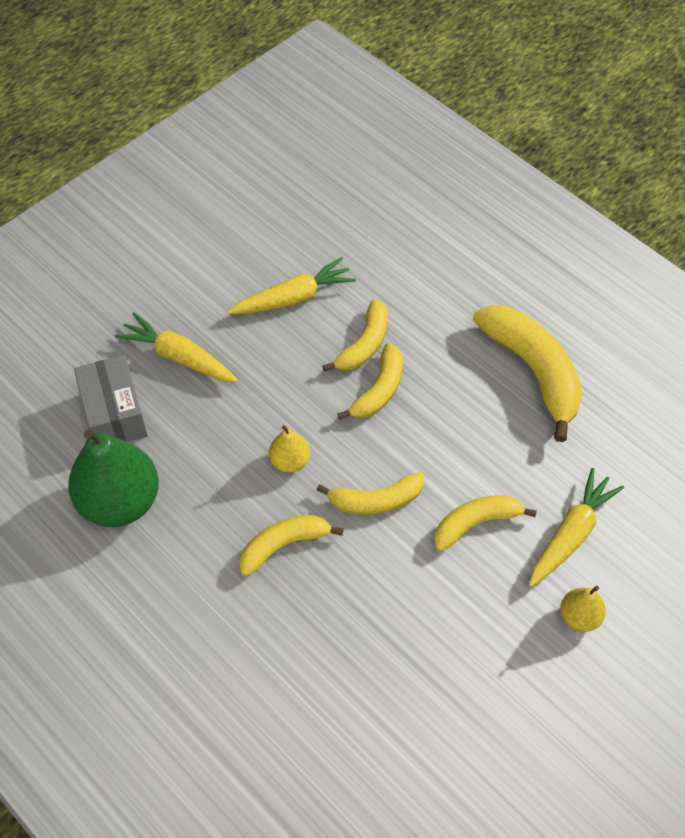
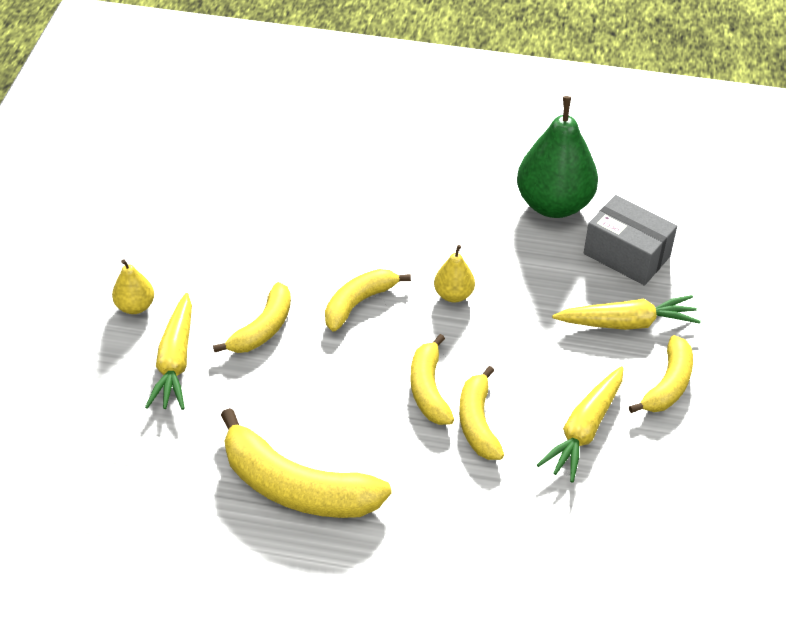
camera: 145 degrees right, 10 degrees down
(284, 545) = (404, 239): yellow banana -> yellow banana (668, 384)

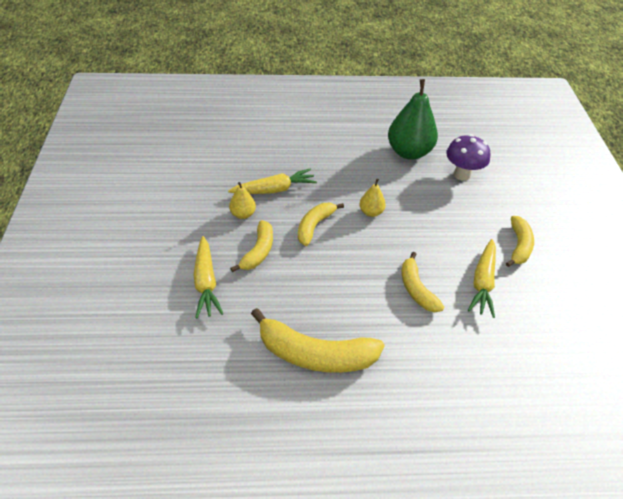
camera: 15 degrees left, 0 degrees up
(135, 306) = (168, 250): yellow pear -> yellow pear (243, 214)
(429, 389) = (378, 273): yellow banana -> none
(626, 255) = (462, 174): grey box -> purple mushroom
(627, 323) = (479, 213): yellow carrot -> yellow carrot (274, 189)

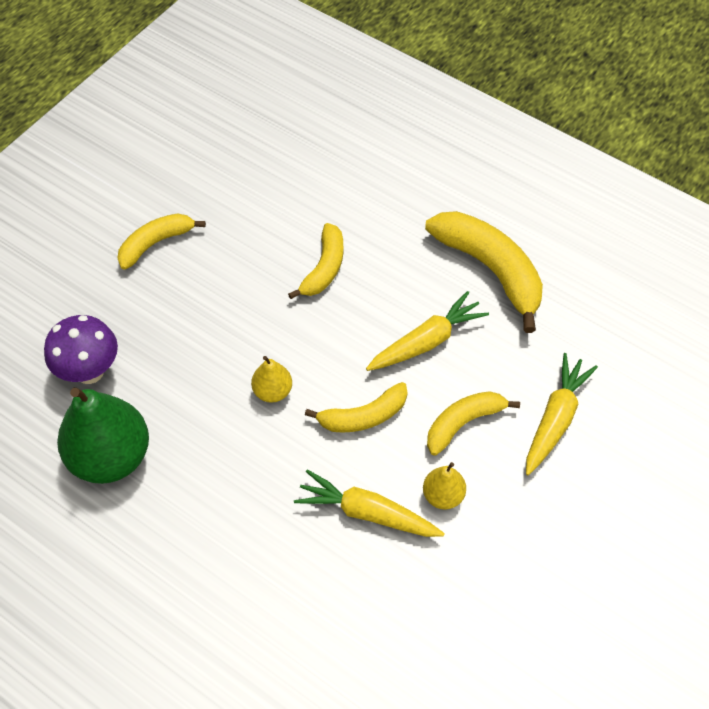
camera: 140 degrees left, 10 degrees up
(482, 282) = (247, 233): yellow carrot -> yellow carrot (427, 341)

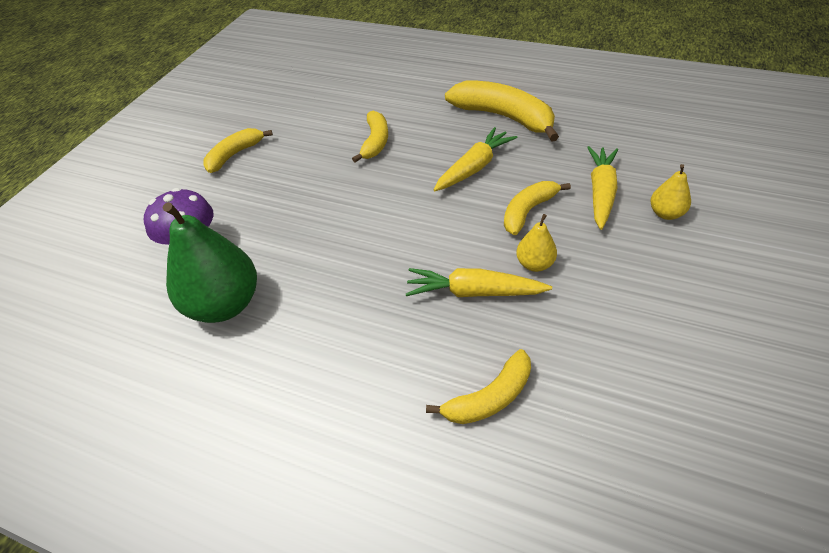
camera: 10 degrees left, 10 degrees down
(272, 391) = (359, 226): yellow pear -> yellow pear (666, 213)
(363, 416) = (442, 225): yellow banana -> yellow banana (489, 398)

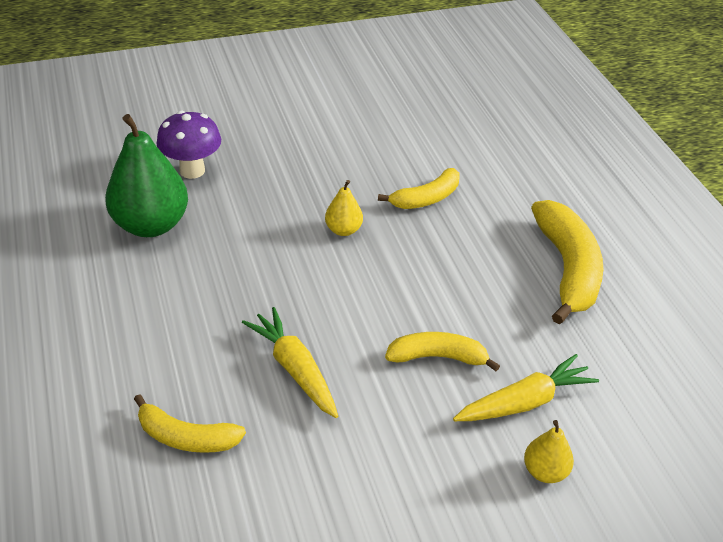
camera: 45 degrees right, 5 degrees down
(234, 155) = (316, 124): yellow banana -> none
(474, 167) = (462, 286): yellow carrot -> none
(534, 264) = (368, 396): yellow pear -> yellow pear (343, 230)

